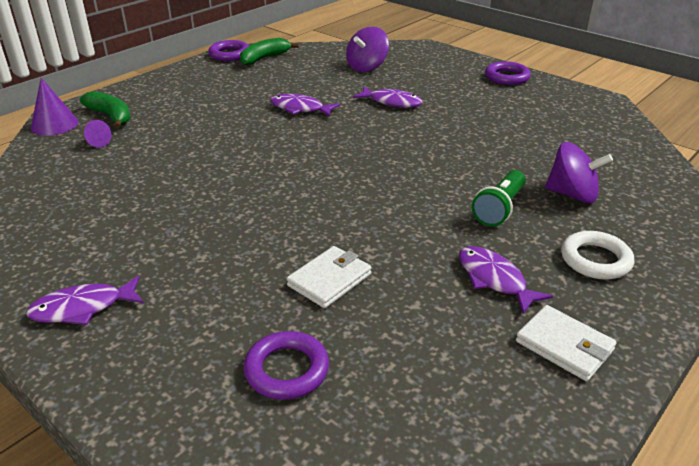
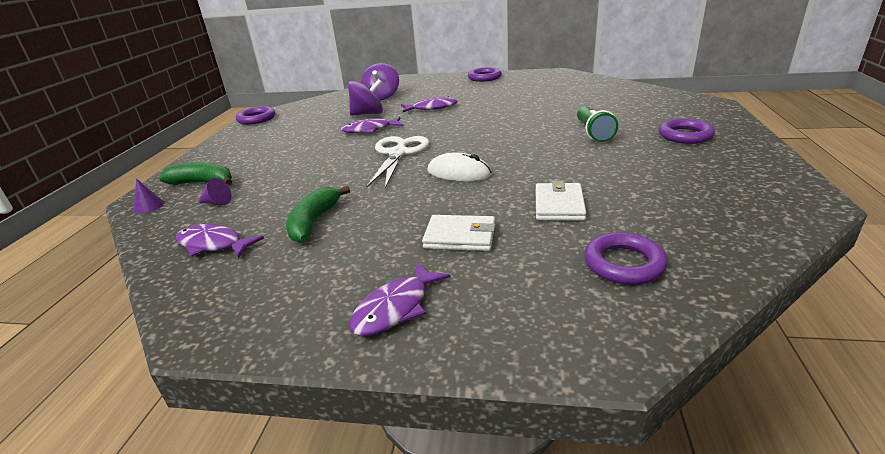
camera: 30 degrees left, 5 degrees down
(54, 124) = (149, 206): purple cone -> purple cone, size x0.58
(264, 58) = (291, 113): green banana -> green banana (314, 222)
(284, 150) = (398, 154): none -> white scissors
(301, 198) = (459, 173): none -> white mouse
(494, 279) = (653, 164): purple fish -> purple fish (213, 245)
(564, 346) = (744, 177): white wallet -> white wallet (460, 236)
(572, 194) = (619, 114): purple spinning top -> purple spinning top (368, 114)
(595, 260) = (685, 135): white ring -> purple ring

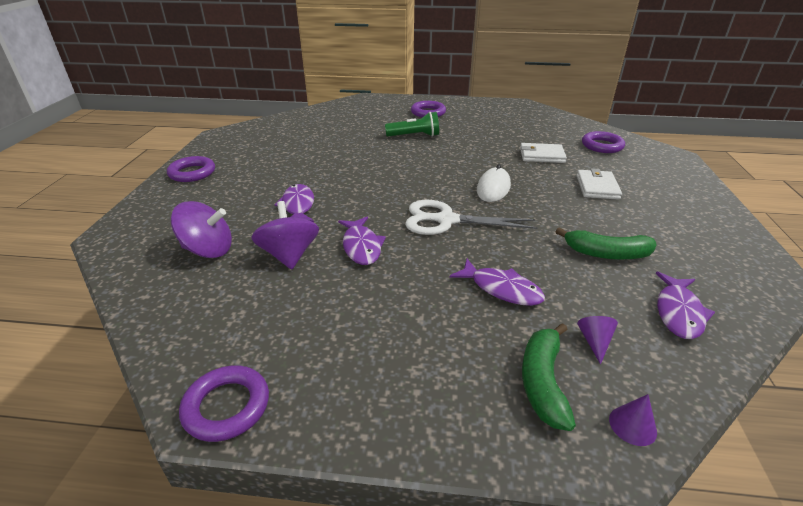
camera: 95 degrees left, 5 degrees up
(396, 308) = (688, 206): purple fish -> purple fish (501, 289)

